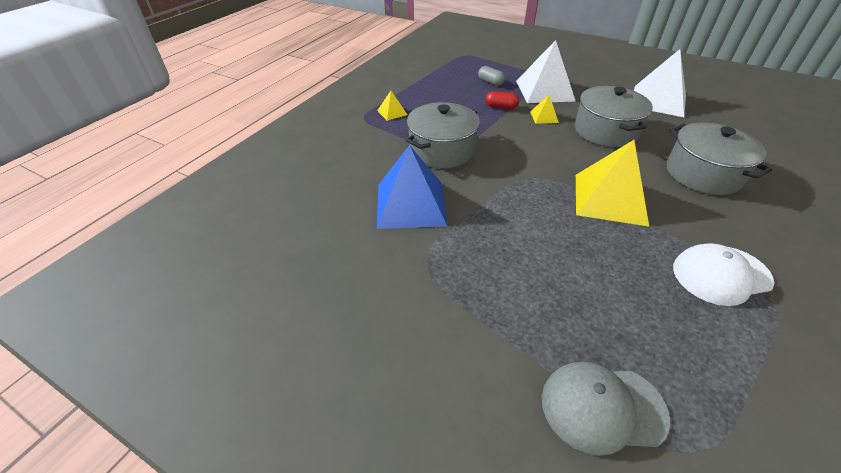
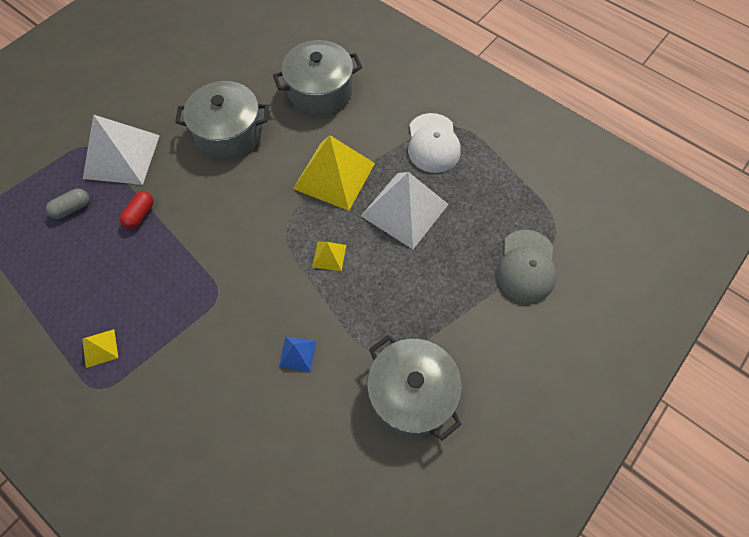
camera: 80 degrees left, 20 degrees up
(411, 204) = (297, 354): blue pyramid -> blue pyramid, size x0.45
(442, 150) = (210, 303): grey pot -> grey pot (411, 393)
(544, 117) = (180, 178): yellow pyramid -> yellow pyramid (329, 256)
(658, 100) = (190, 61): white pyramid -> white pyramid (404, 210)

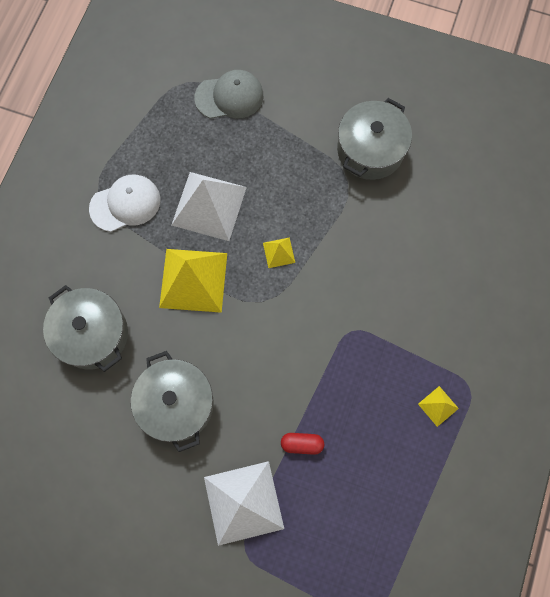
camera: 110 degrees left, 10 degrees up
(72, 208) = (320, 517): grey capsule -> none
(297, 354) = (375, 243): blue pyramid -> none

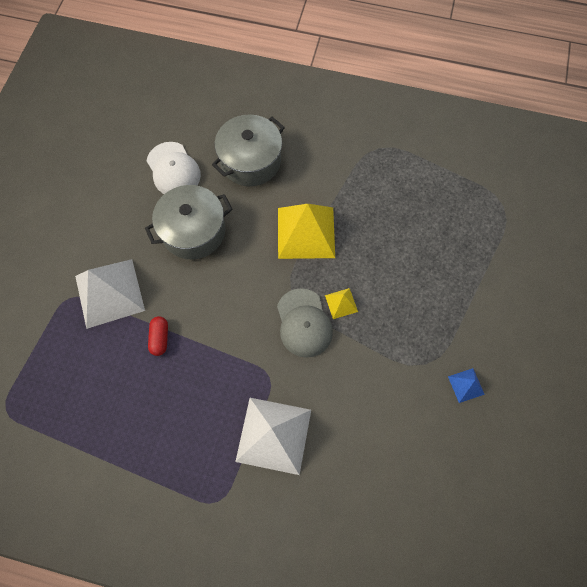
camera: 85 degrees right, 5 degrees down
(125, 204) = (370, 170): white cap -> white cap (173, 169)
(209, 206) = (379, 238): white pyramid -> white pyramid (273, 435)
(229, 97) = (496, 244): grey cap -> grey cap (304, 323)
(370, 150) = (466, 385): grey pot -> blue pyramid
(438, 406) = (198, 468): yellow pyramid -> none

